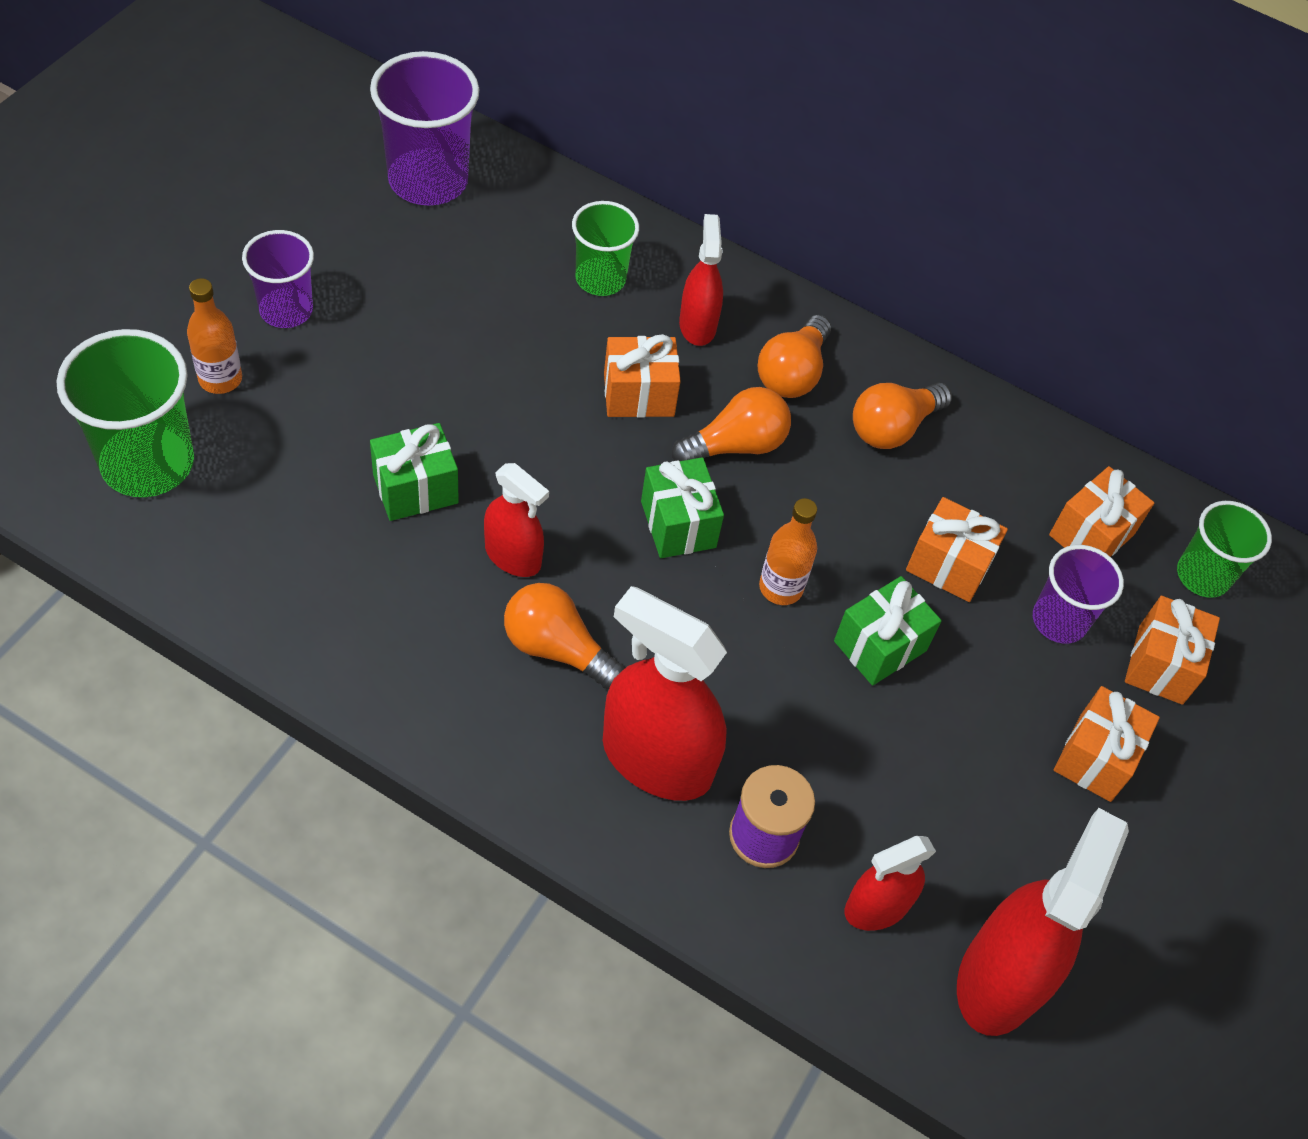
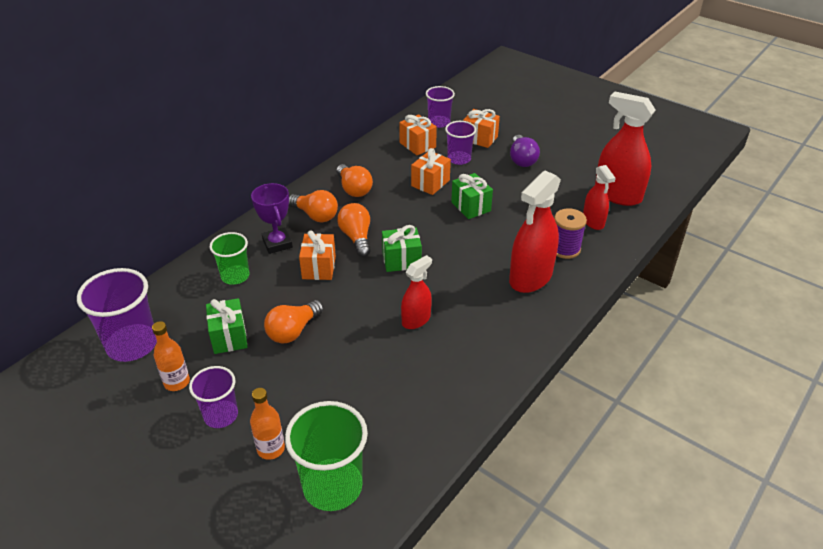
camera: 75 degrees left, 15 degrees down
(415, 489) = (369, 357): green gift -> green gift (229, 337)
(556, 648) = (471, 307): orange light bulb -> orange light bulb (293, 331)
(697, 325) = (277, 243): red spray bottle -> purple trophy
(780, 588) = (439, 231): orange bottle -> orange bottle (177, 382)
(1095, 757) = (522, 159): orange gift -> purple light bulb
(1202, 575) = (439, 122): green cup -> purple cup

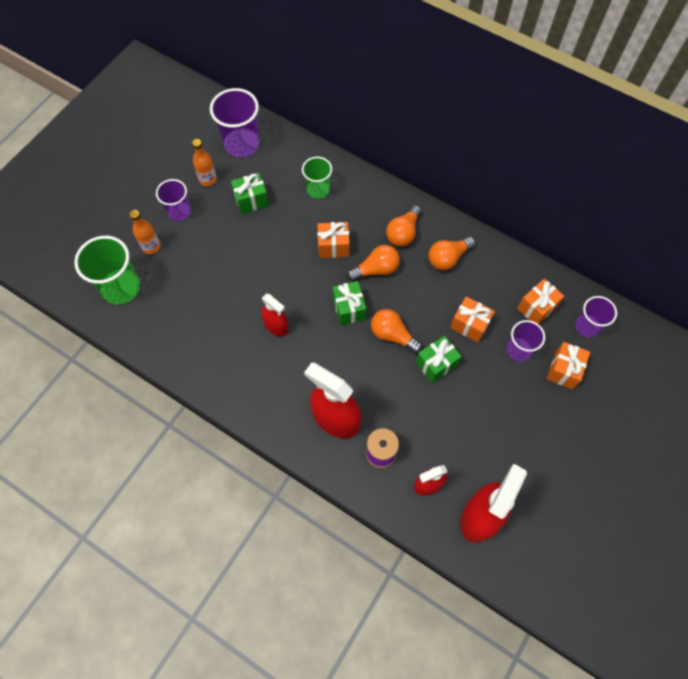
camera: 85 degrees right, 25 degrees up
(277, 243) = (361, 211): purple trophy -> none
(293, 331) = (259, 240): orange light bulb -> orange light bulb (392, 335)
(522, 159) = (530, 415): purple light bulb -> none

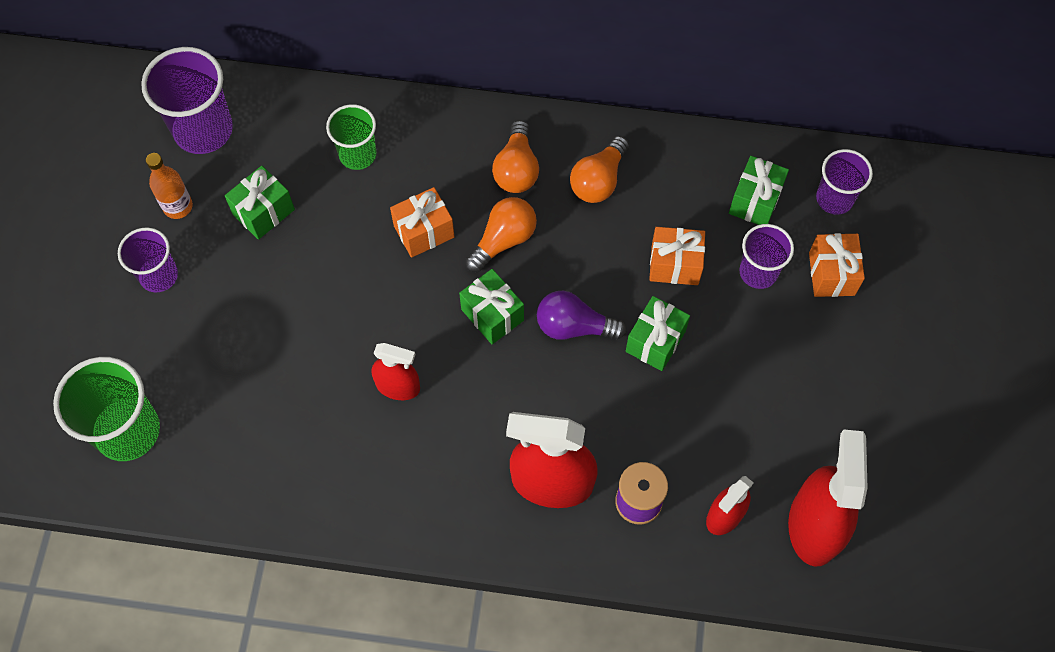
camera: 25 degrees left, 0 degrees up
(151, 246) = (142, 347): orange bottle -> none
(392, 335) = (574, 326): orange light bulb -> purple light bulb
(536, 308) = (755, 201): orange gift -> green gift

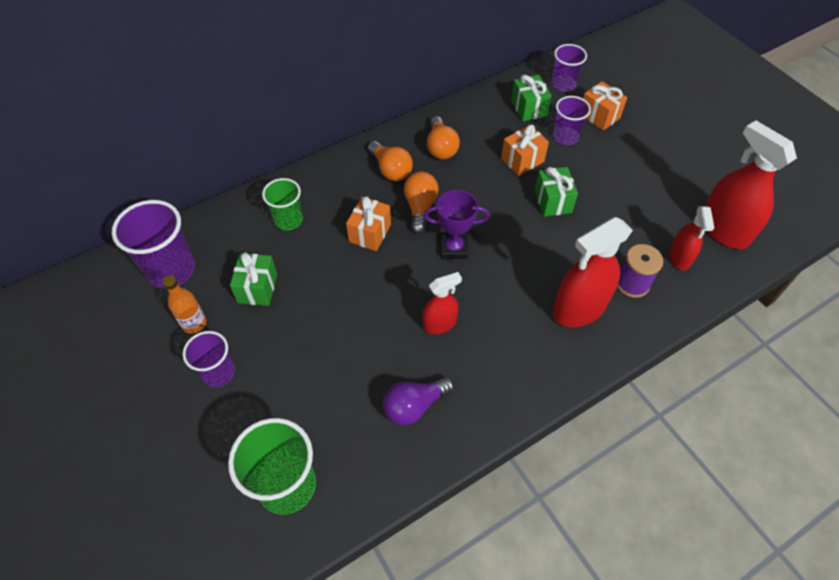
camera: 40 degrees left, 10 degrees down
(492, 315) = (454, 248): green gift -> purple trophy
(574, 326) = (504, 223): purple light bulb -> purple light bulb (414, 406)

